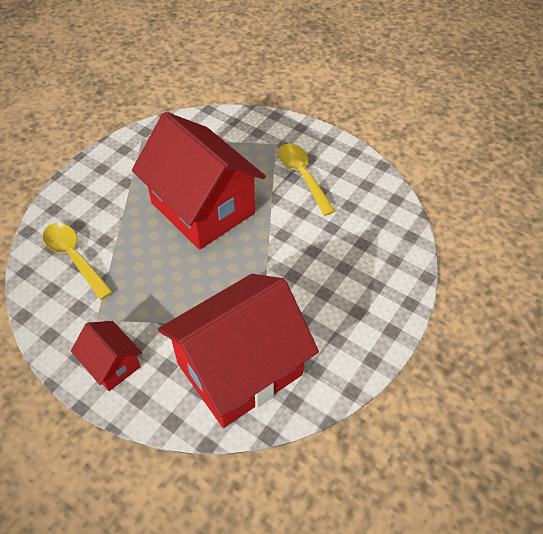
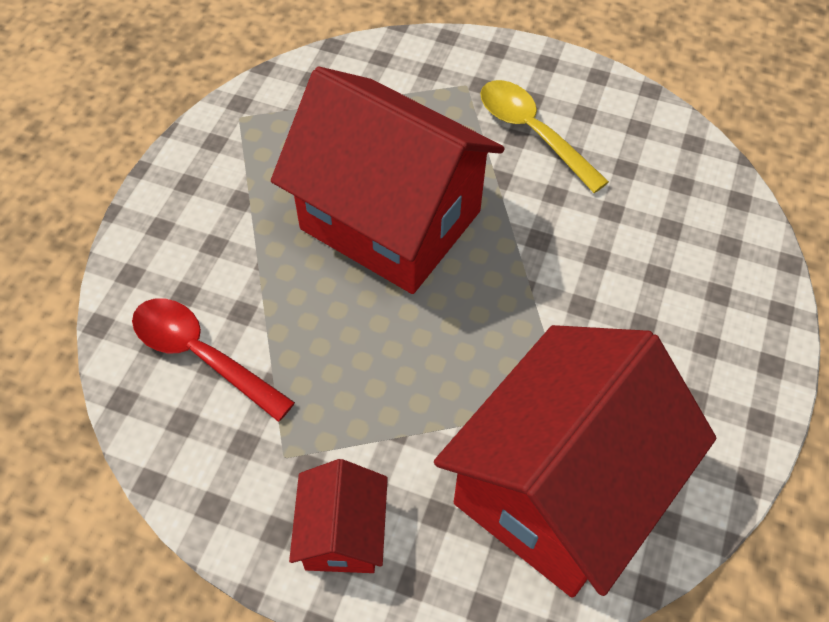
camera: 15 degrees left, 5 degrees up
(74, 257) = (201, 355): yellow spoon -> red spoon
(112, 364) = (342, 533): red house -> red house turned 60 degrees clockwise

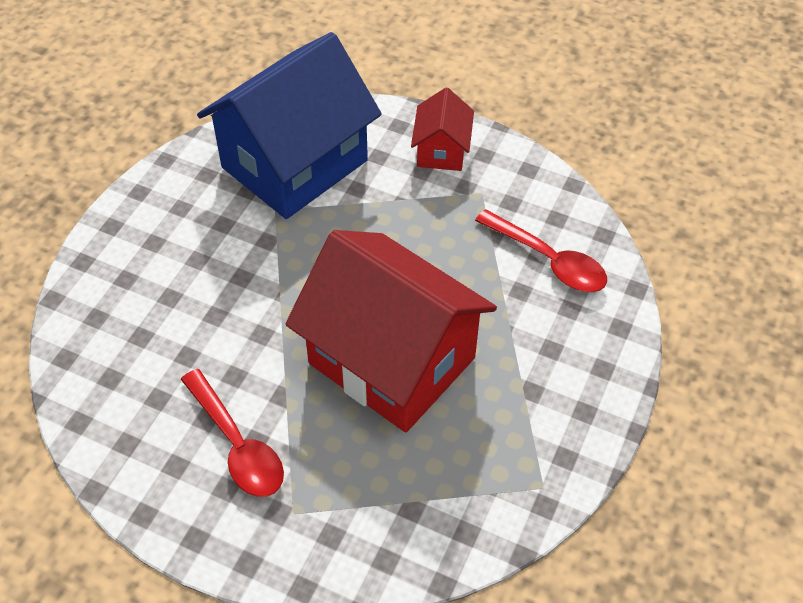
camera: 175 degrees left, 5 degrees down
(532, 132) = (237, 445): yellow spoon -> red spoon
(559, 488) = (294, 164): red house -> blue house

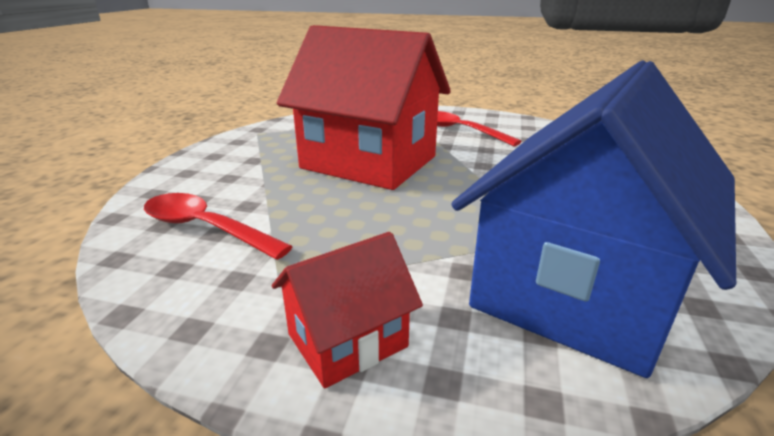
camera: 170 degrees right, 25 degrees down
(441, 150) = (347, 340): red house -> red house turned 60 degrees clockwise

